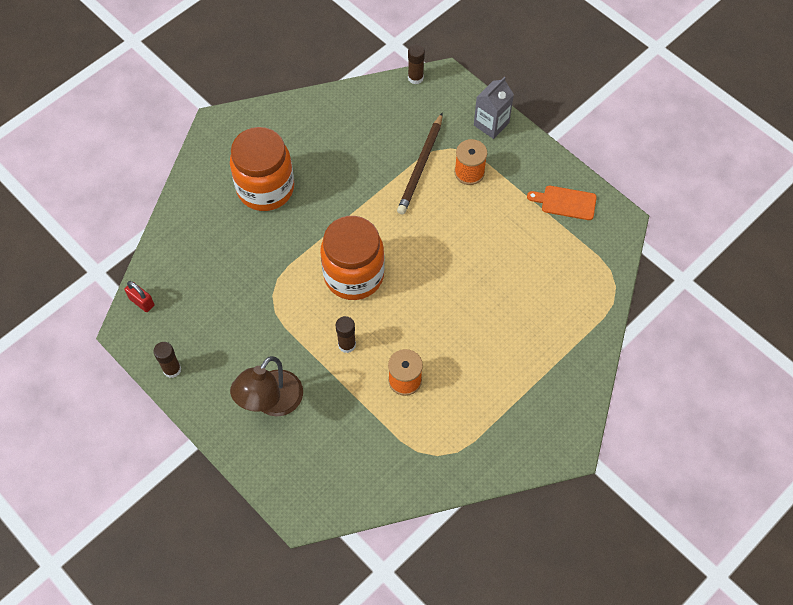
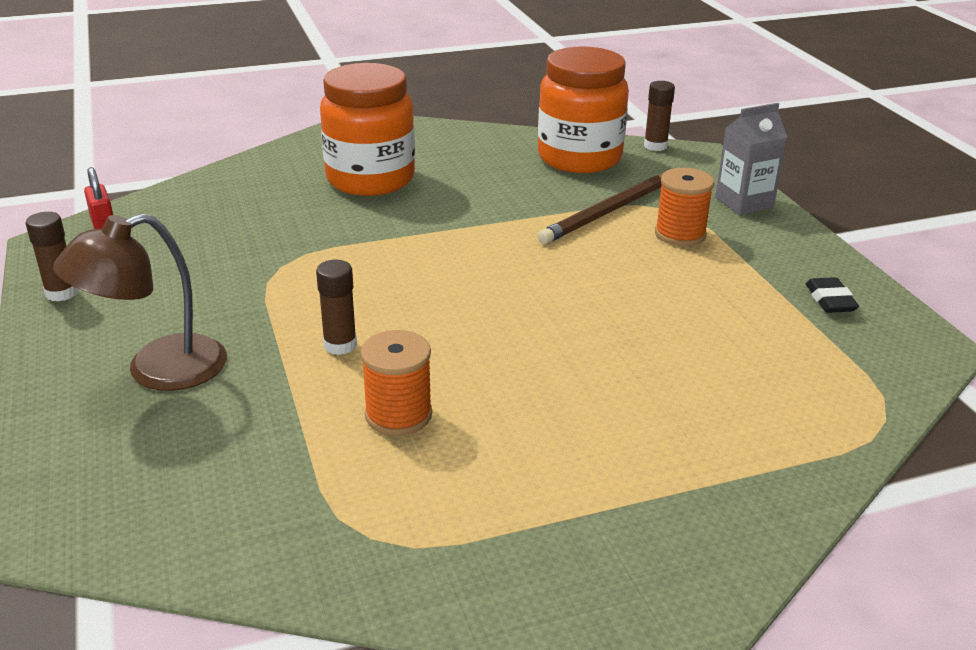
camera: 25 degrees right, 30 degrees down
(354, 275) = (419, 280): orange jar -> orange jar (579, 158)
(565, 202) = (830, 300): orange cutting board -> black eraser

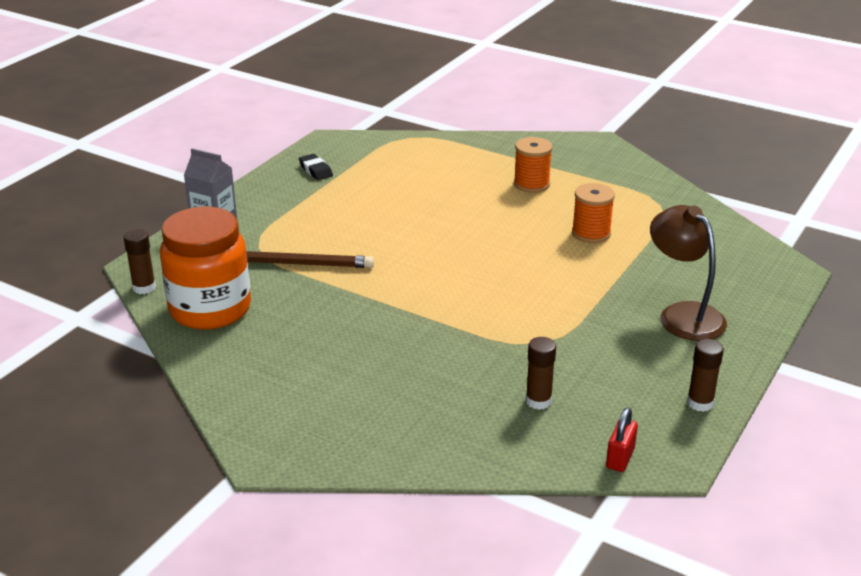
camera: 130 degrees left, 0 degrees up
(157, 370) = (683, 314): brown lamp -> brown lamp turned 135 degrees counterclockwise
(340, 345) = (573, 276): brown glue stick -> brown glue stick (538, 401)
(370, 179) = (373, 381): orange jar -> none
(680, 234) = (293, 230): orange spool -> orange spool (531, 184)
(830, 300) = (315, 170): black eraser -> black eraser turned 75 degrees counterclockwise

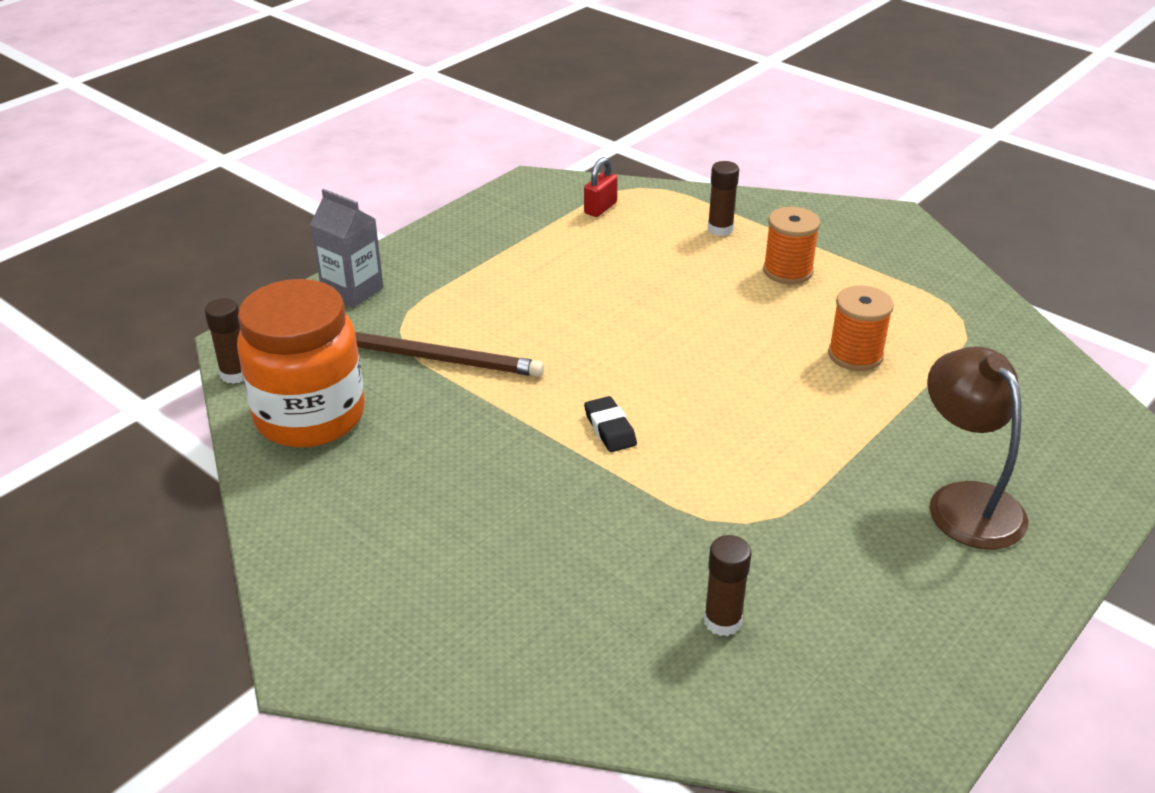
camera: 10 degrees right, 5 degrees up
(315, 170) = (504, 224): black eraser -> black eraser (610, 429)
(620, 458) = (824, 739): red padlock -> red padlock (600, 208)
(700, 403) = (964, 657): brown glue stick -> brown glue stick (720, 229)

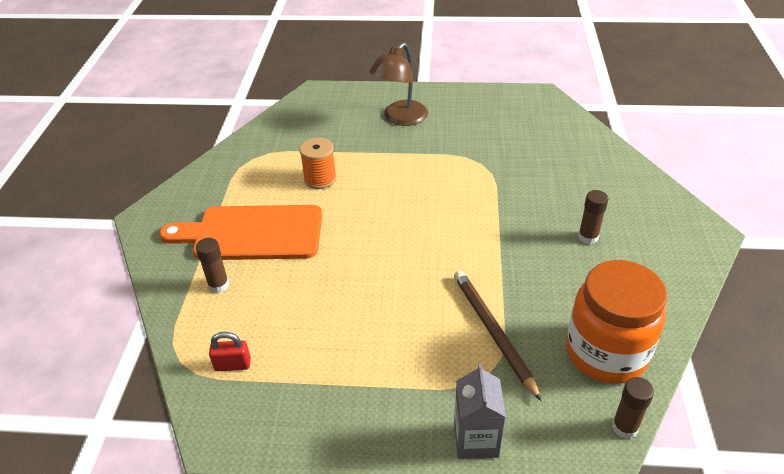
camera: 125 degrees left, 5 degrees up
(610, 429) = (470, 229): black eraser -> none
(722, 621) = (539, 147): brown glue stick -> brown glue stick (588, 237)
(787, 271) = (252, 233): orange spool -> orange cutting board

